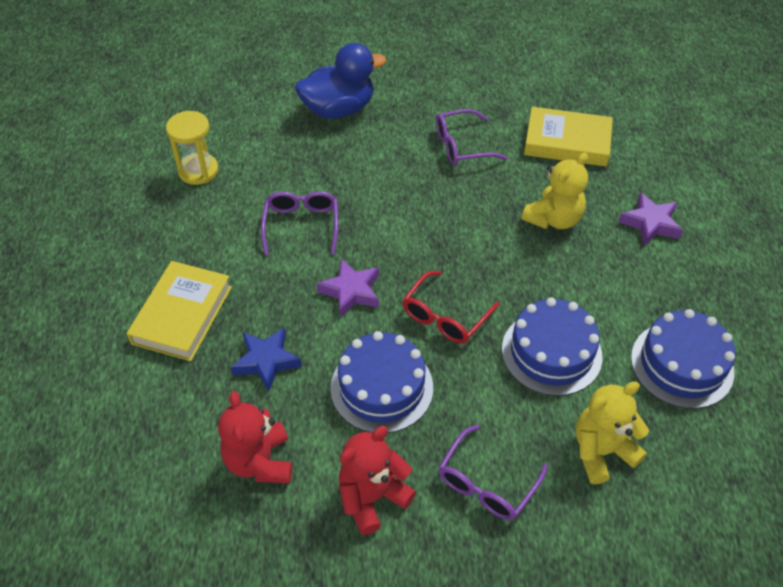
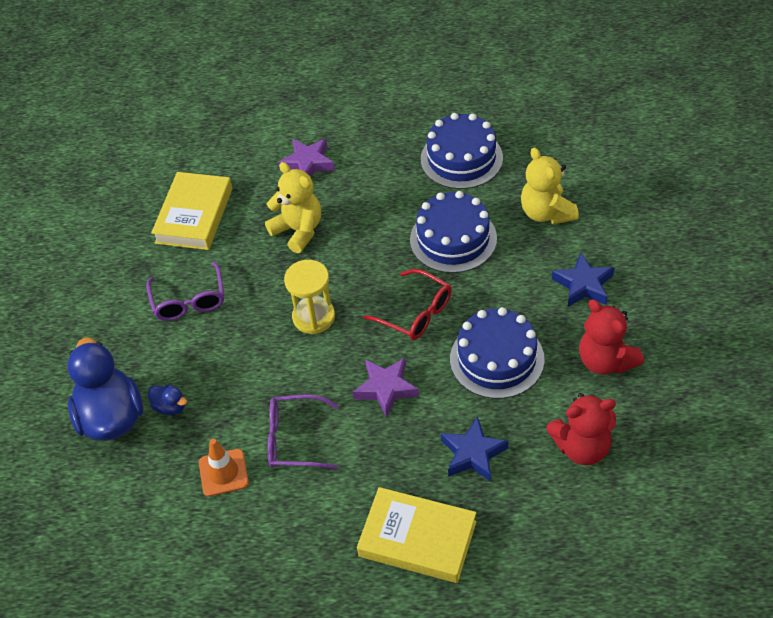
camera: 85 degrees left, 0 degrees up
(198, 171) = (199, 556): yellow hourglass -> yellow hourglass (313, 317)
(274, 180) = (223, 473): none -> orange traffic cone
(345, 143) = (170, 407): none -> blue duck
(486, 483) = (583, 285): purple glasses -> blue star

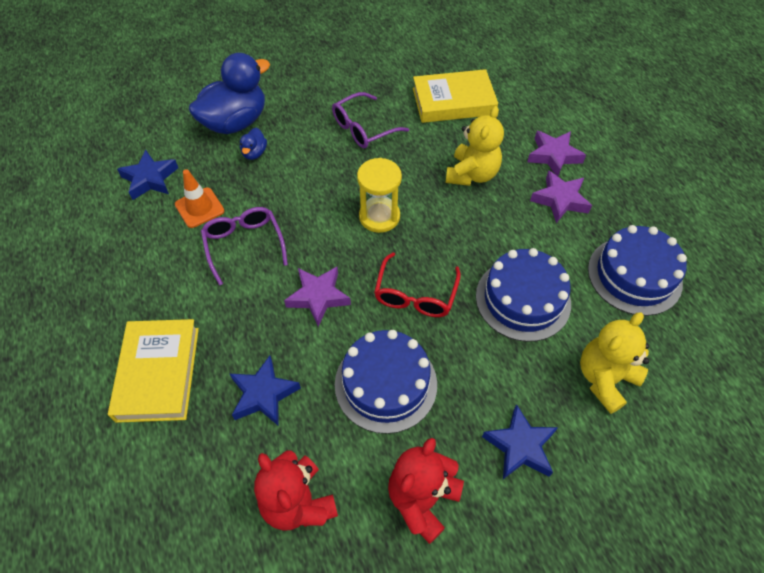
camera: 65 degrees right, 5 degrees up
(154, 517) = (150, 179): none -> blue star
(361, 177) = (560, 200): none -> purple star

